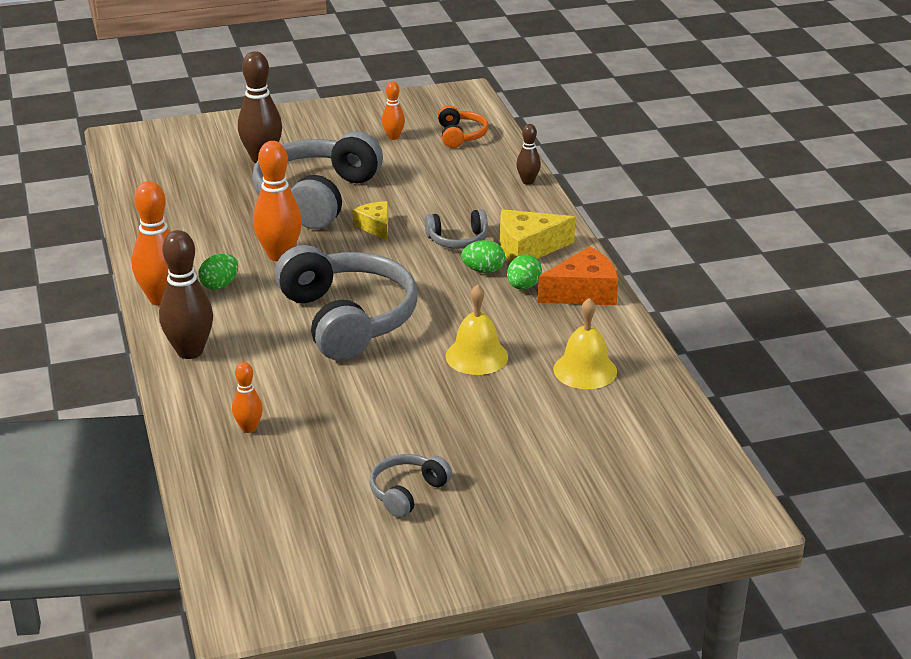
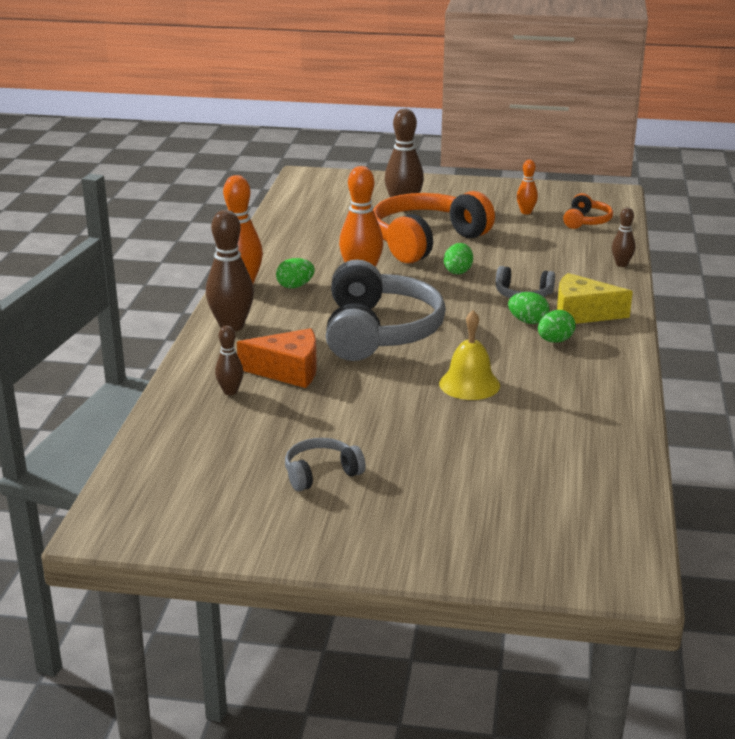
camera: 25 degrees right, 5 degrees down
(249, 428) = (230, 391): orange bowling pin -> brown bowling pin
(316, 197) = (426, 241): grey headphones -> orange headphones
(375, 227) = (458, 271): yellow cheese -> green egg
(583, 292) = (608, 357): orange cheese -> orange cheese (288, 371)
(585, 370) = (562, 418): yellow bell -> none

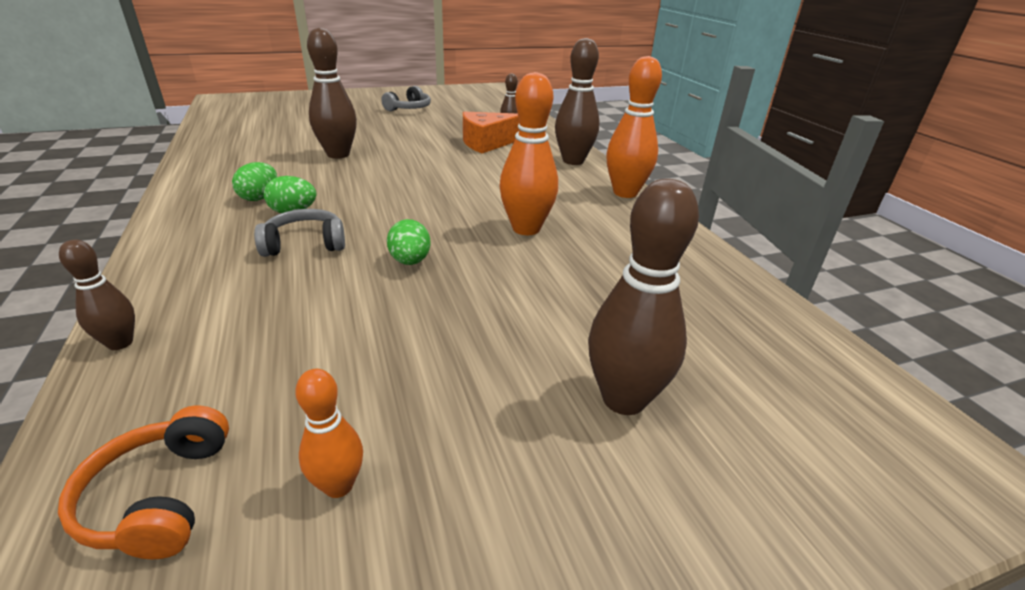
camera: 150 degrees right, 5 degrees up
(295, 286) = (577, 202): green egg -> none
(379, 332) = (445, 177): grey headphones -> none
(426, 241) = (498, 308): orange headphones -> none
(469, 384) = (338, 154): yellow bell -> brown bowling pin
(582, 313) = (221, 234): yellow cheese -> none

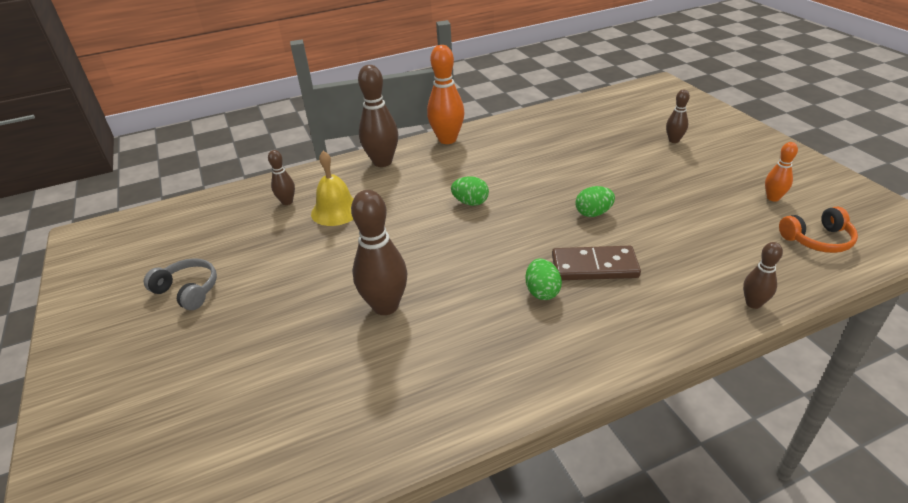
camera: 90 degrees left, 5 degrees up
(259, 197) = (520, 325): green egg -> green egg (470, 202)
(305, 244) = (594, 266): grey headphones -> brown domino
(487, 143) = (336, 210): orange cheese -> yellow bell
(526, 229) = (524, 174): orange bowling pin -> none
(623, 399) = (674, 140): brown bowling pin -> brown bowling pin, size x0.54

